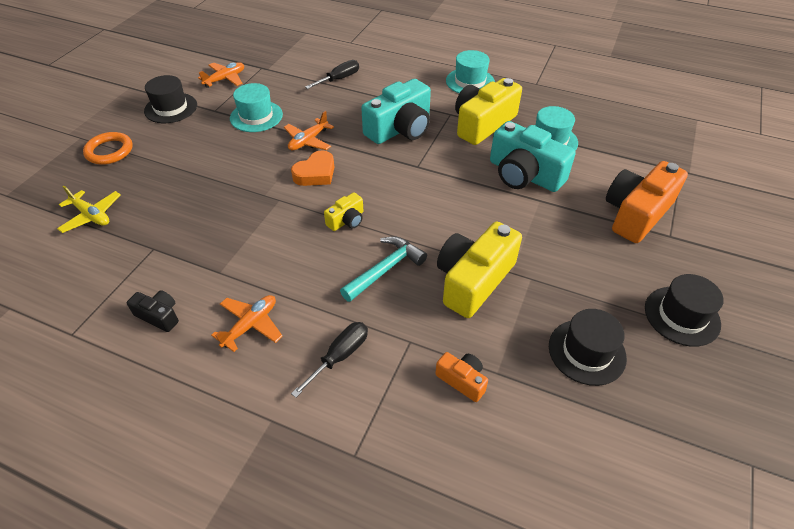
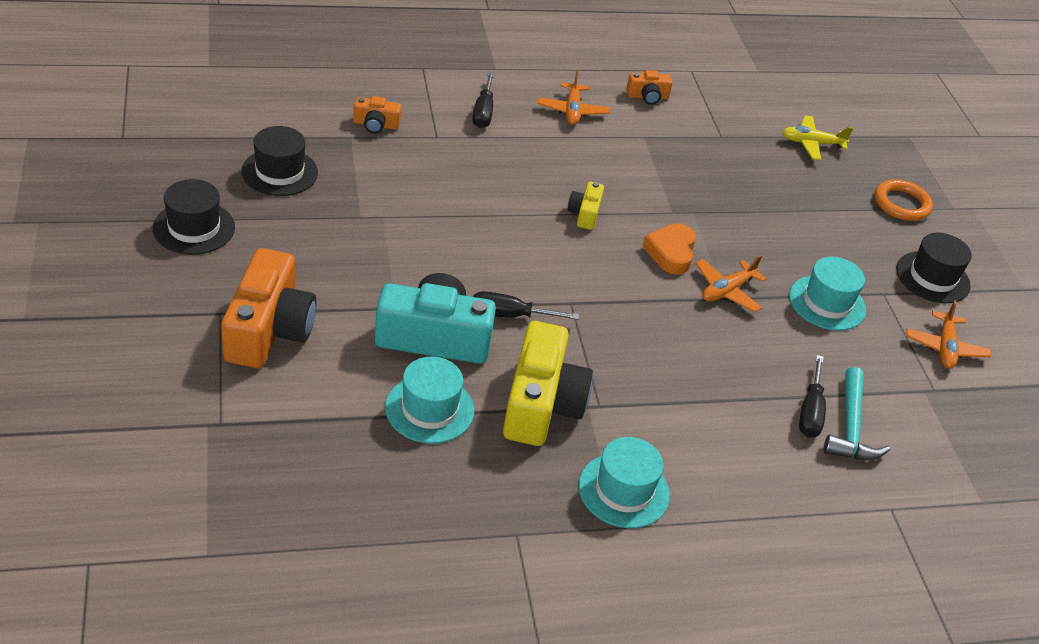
camera: 140 degrees right, 5 degrees down
(159, 316) = (647, 96): black camera -> orange camera
(308, 141) = (727, 291): orange plane -> orange plane turned 135 degrees counterclockwise
(385, 269) = (505, 182): turquoise hammer -> turquoise hammer (851, 427)
(400, 129) = (641, 352): turquoise camera -> none
(464, 171) = (510, 315): none -> black screwdriver
(473, 280) = (415, 198): yellow camera -> none

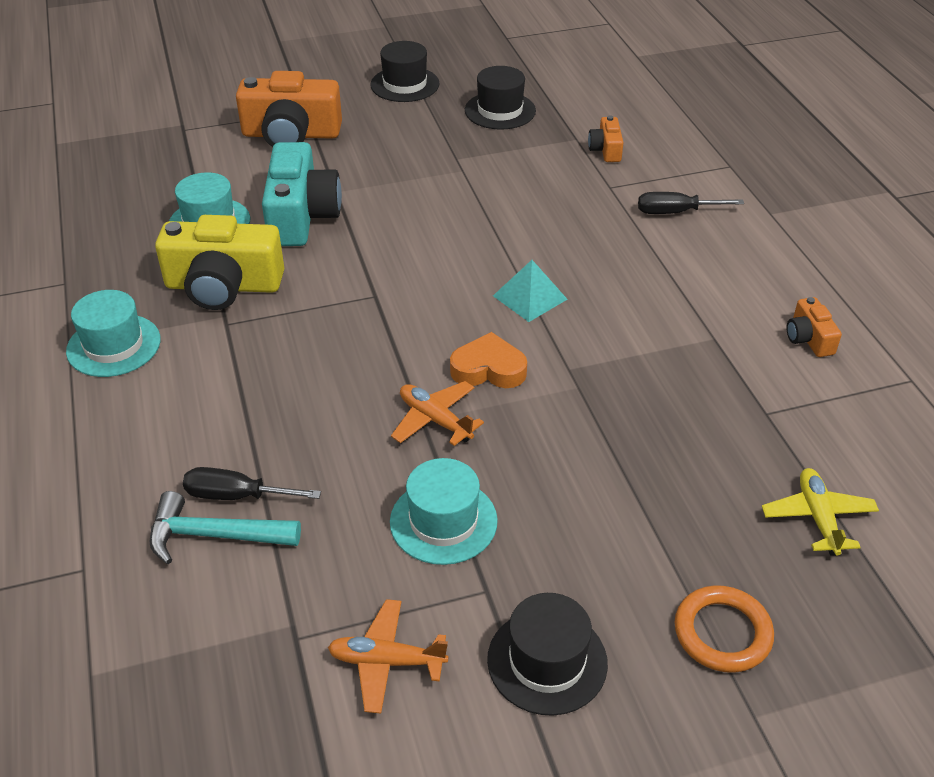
camera: 90 degrees right, 0 degrees up
(510, 315) = (344, 257): black screwdriver -> none
(572, 111) = (727, 276): orange plane -> none
(584, 214) = (530, 297): yellow camera -> turquoise pyramid

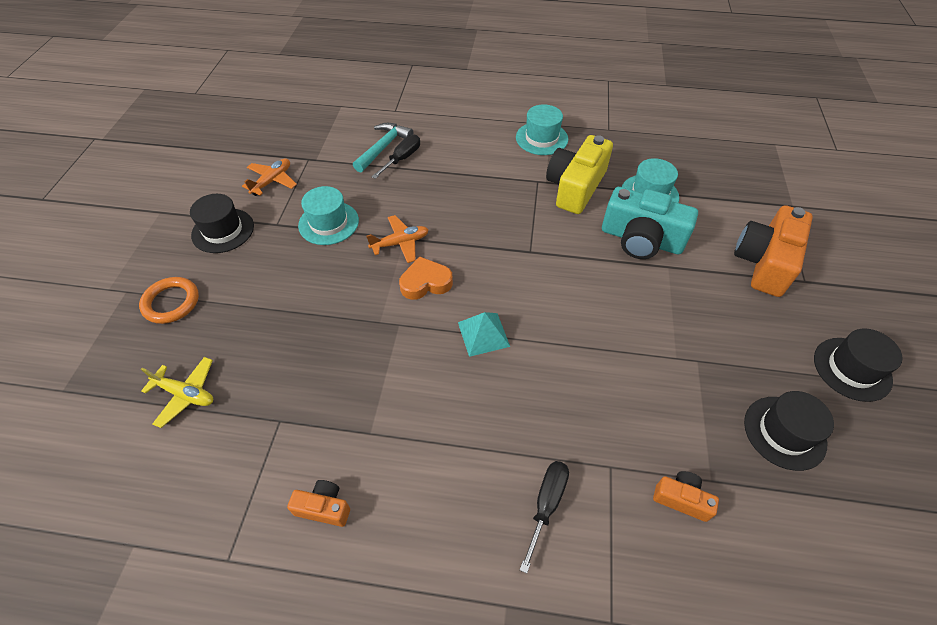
camera: 115 degrees right, 10 degrees up
(488, 369) = (425, 282): orange heart -> orange heart turned 135 degrees counterclockwise

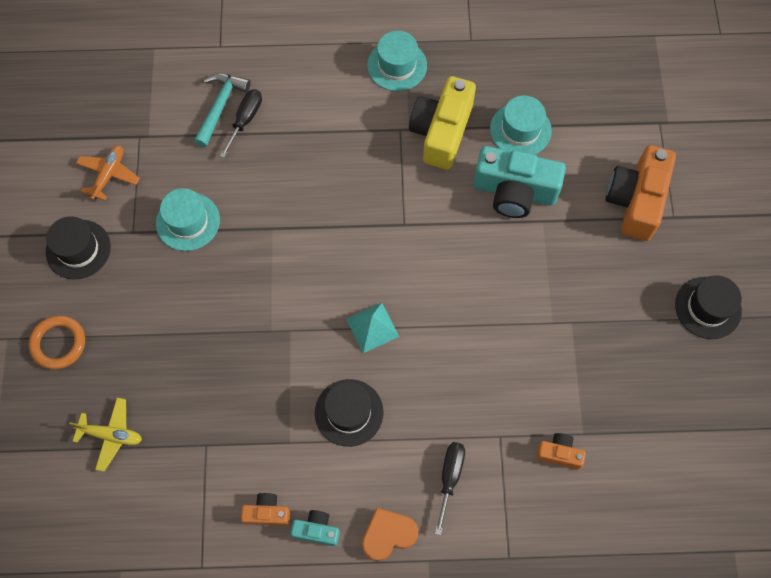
camera: 10 degrees left, 15 degrees up
(376, 539) = (316, 530): none -> turquoise camera
(400, 243) = (270, 235): orange plane -> none
(425, 282) = (305, 279): orange heart -> orange heart (388, 535)
(784, 432) = (645, 380): black hat -> black hat (349, 412)

